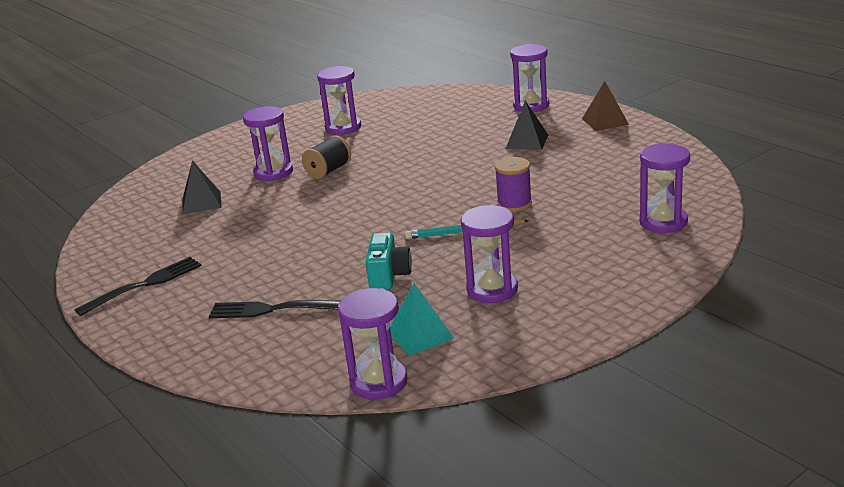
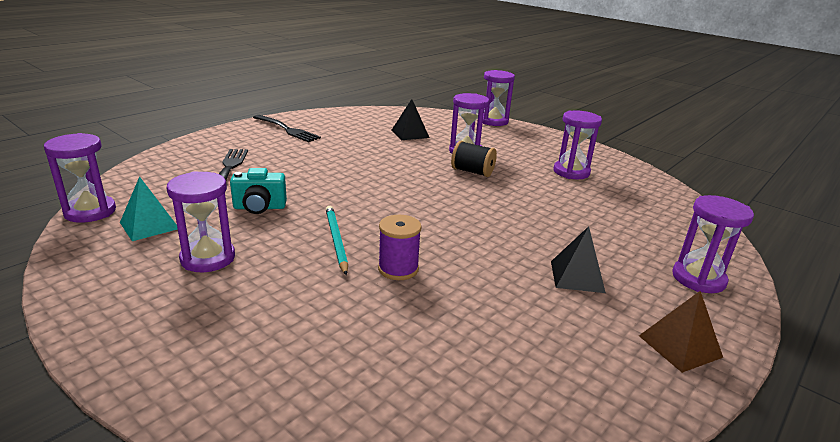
camera: 75 degrees right, 0 degrees up
(663, 222) = (329, 394): purple hourglass -> purple hourglass (493, 121)

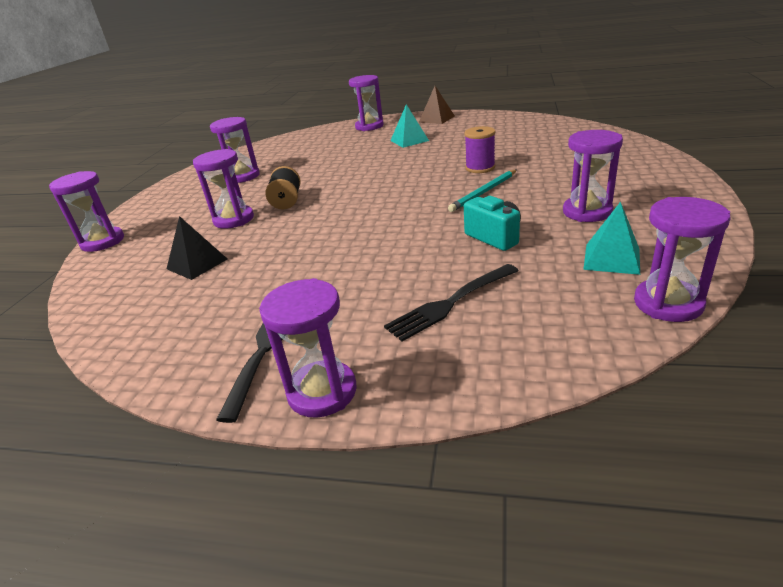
camera: 115 degrees left, 5 degrees up
(236, 131) = (322, 392): none -> purple hourglass
(577, 276) = (409, 140): black pyramid -> turquoise pyramid

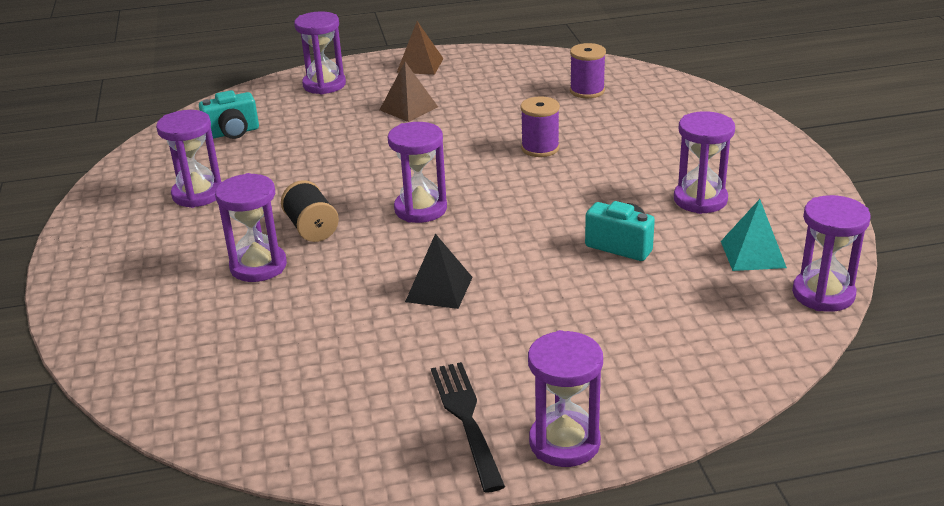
camera: 25 degrees left, 0 degrees up
(103, 242) = (80, 329): purple hourglass -> purple hourglass (420, 209)
(197, 264) = (272, 336): black pyramid -> black pyramid (439, 289)
(294, 147) = (232, 133): none -> turquoise camera
(409, 140) = (408, 108): turquoise pyramid -> brown pyramid
(451, 302) = (626, 329): black fork -> none
(484, 192) = (569, 185): turquoise pencil -> none
(541, 137) = (587, 91): none -> purple spool

